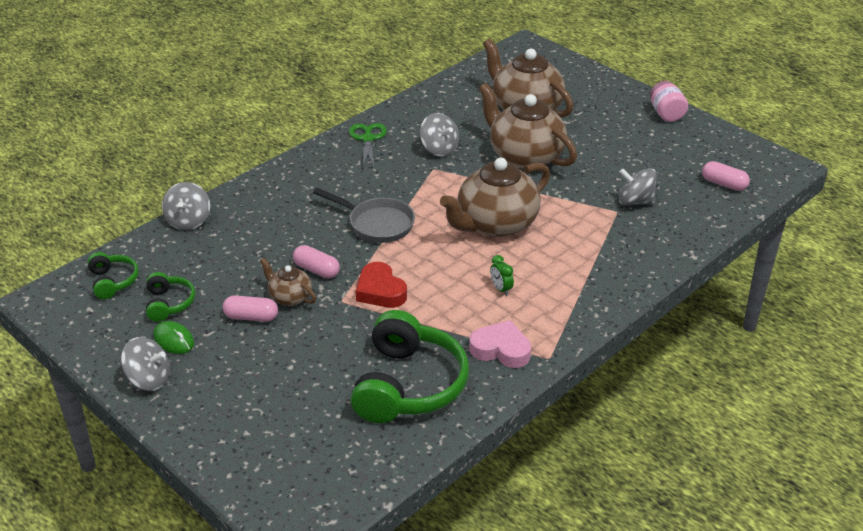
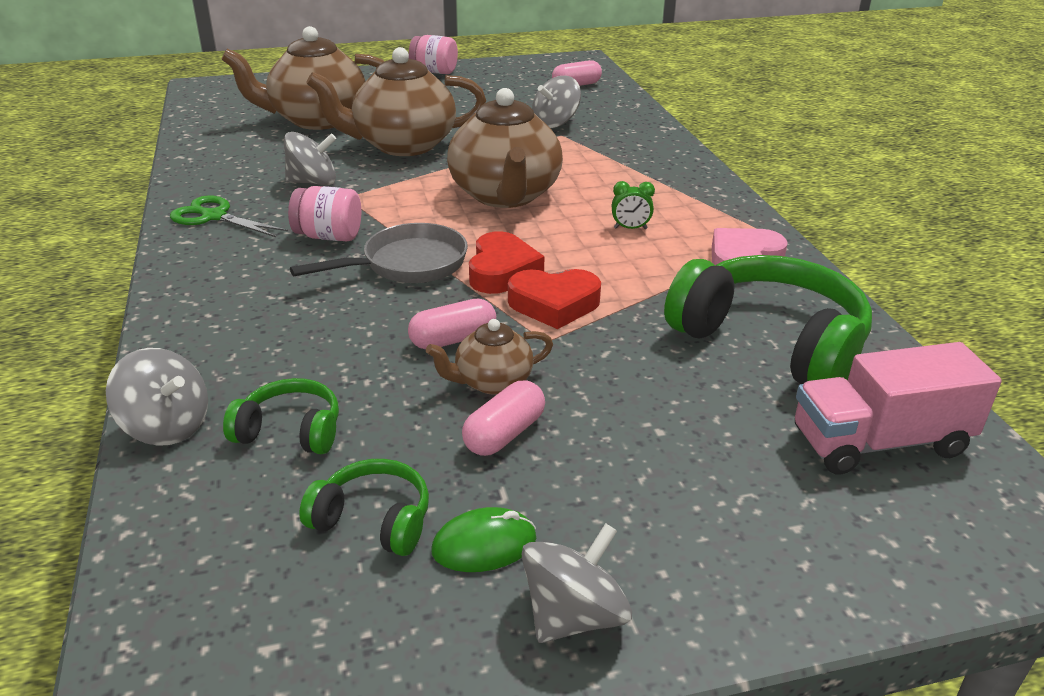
camera: 60 degrees left, 5 degrees down
(113, 281) = (220, 582): green headphones -> green headphones (290, 431)
(337, 449) = (879, 442): none -> pink truck
(382, 184) = (329, 236): none -> pink jar
(400, 259) = (502, 271): none -> red heart

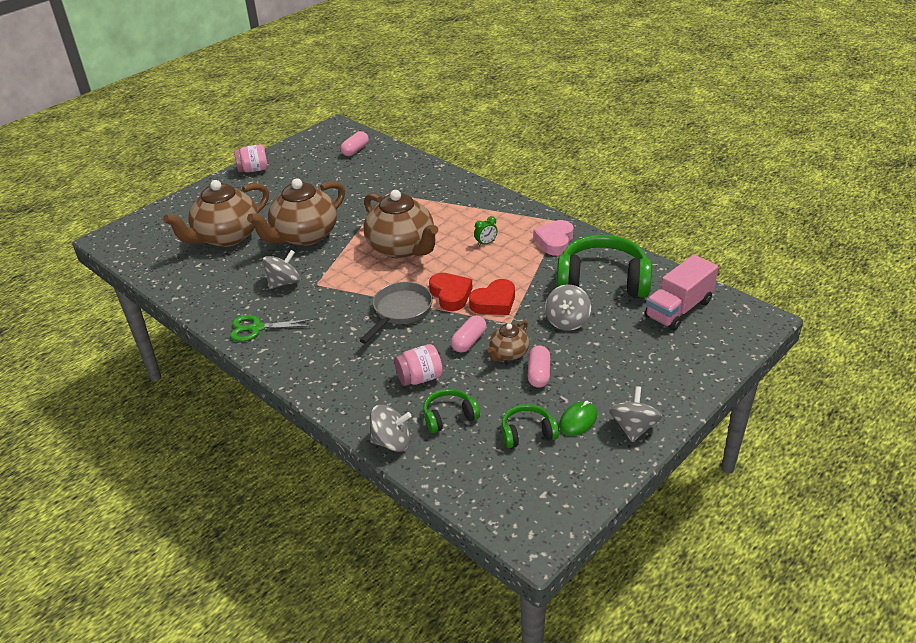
camera: 30 degrees left, 5 degrees up
(329, 236) = (338, 313): pink jar -> pink jar (419, 378)
(555, 123) = (374, 185): grey spinning top -> grey spinning top (567, 321)

